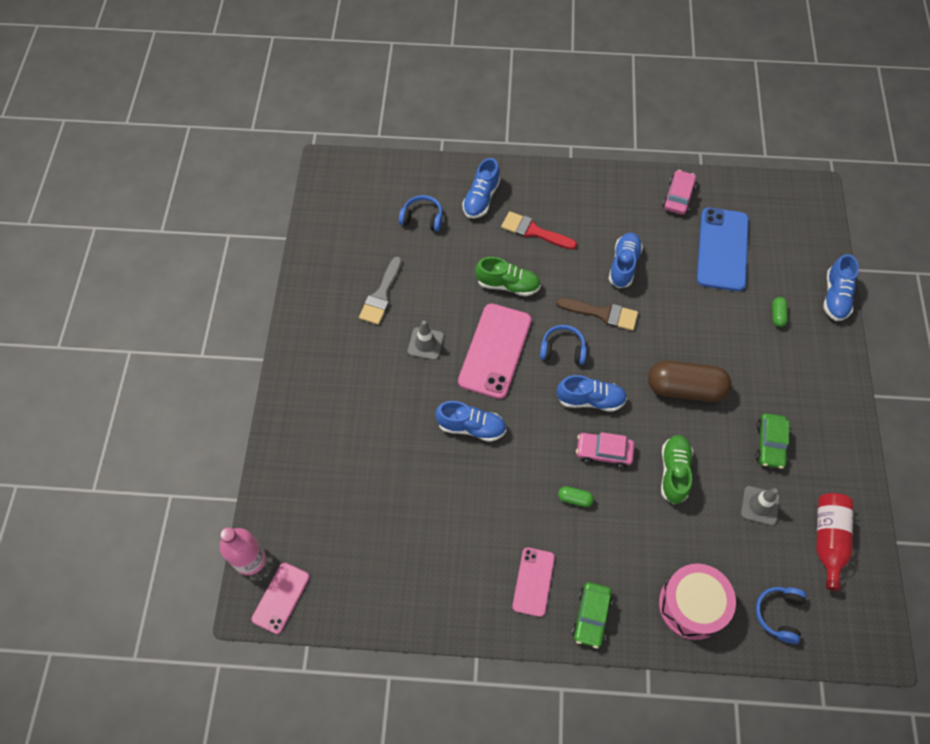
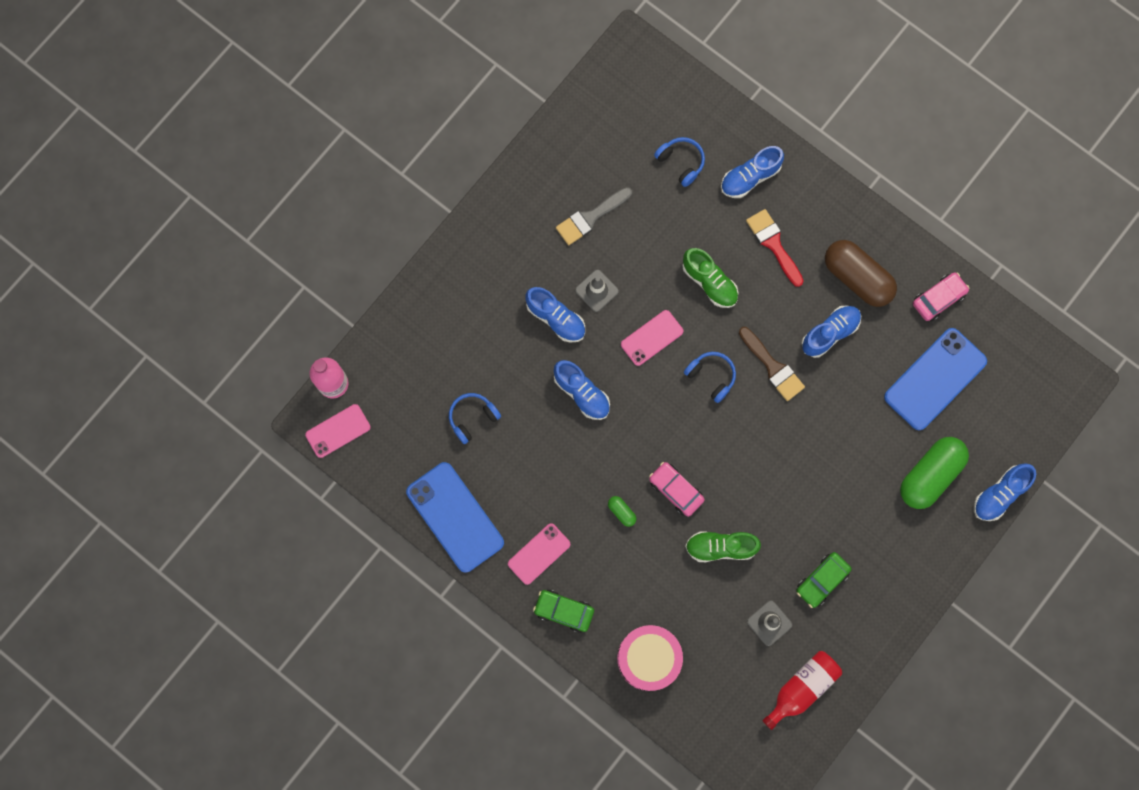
camera: 35 degrees right, 15 degrees up
(438, 601) = (455, 517): none -> blue phone
(495, 351) = (652, 338): pink phone -> pink phone, size x0.58
(590, 400) = (700, 438): blue shoe -> blue shoe (556, 318)
(591, 616) = (564, 611): green car -> green car turned 60 degrees clockwise
(674, 472) = (721, 547): green shoe -> green shoe turned 135 degrees counterclockwise
(685, 388) = (790, 484): brown capsule -> brown capsule (857, 278)
(777, 315) = (930, 475): green capsule -> green capsule, size x2.39
(779, 614) = (711, 713): blue headphones -> blue headphones (472, 418)

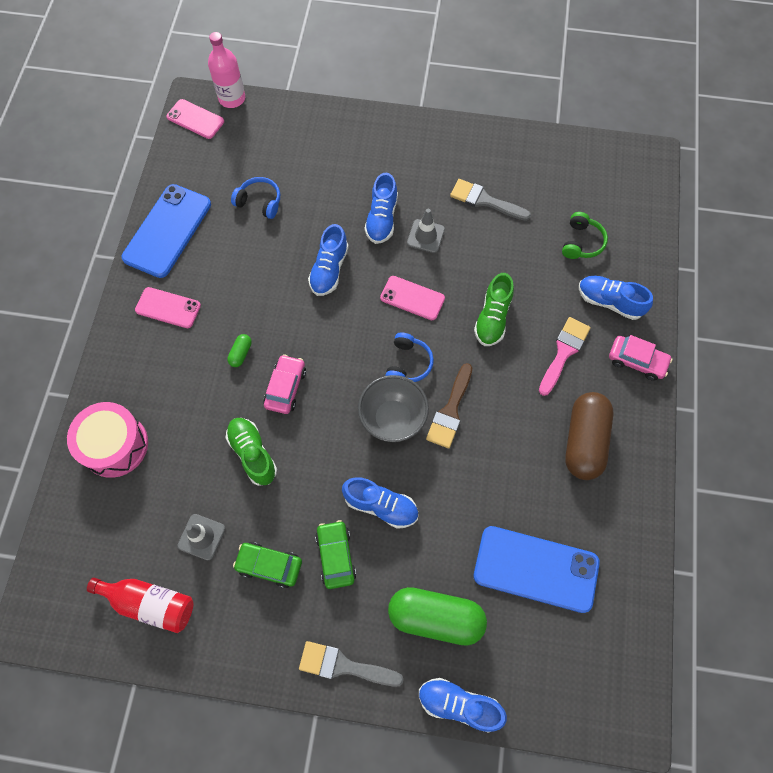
camera: 60 degrees right, 10 degrees down
(564, 611) = (125, 353): green car -> green car (336, 556)
(681, 162) = (581, 242): blue headphones -> green headphones
(754, 417) = (393, 419): none -> grey bowl
(774, 244) = (563, 352): red brush -> pink brush
(830, 333) = (515, 444): blue shoe -> blue shoe (381, 506)
(929, 563) = (344, 666): none -> grey brush
(938, 298) = (617, 528): pink car -> pink car (637, 361)

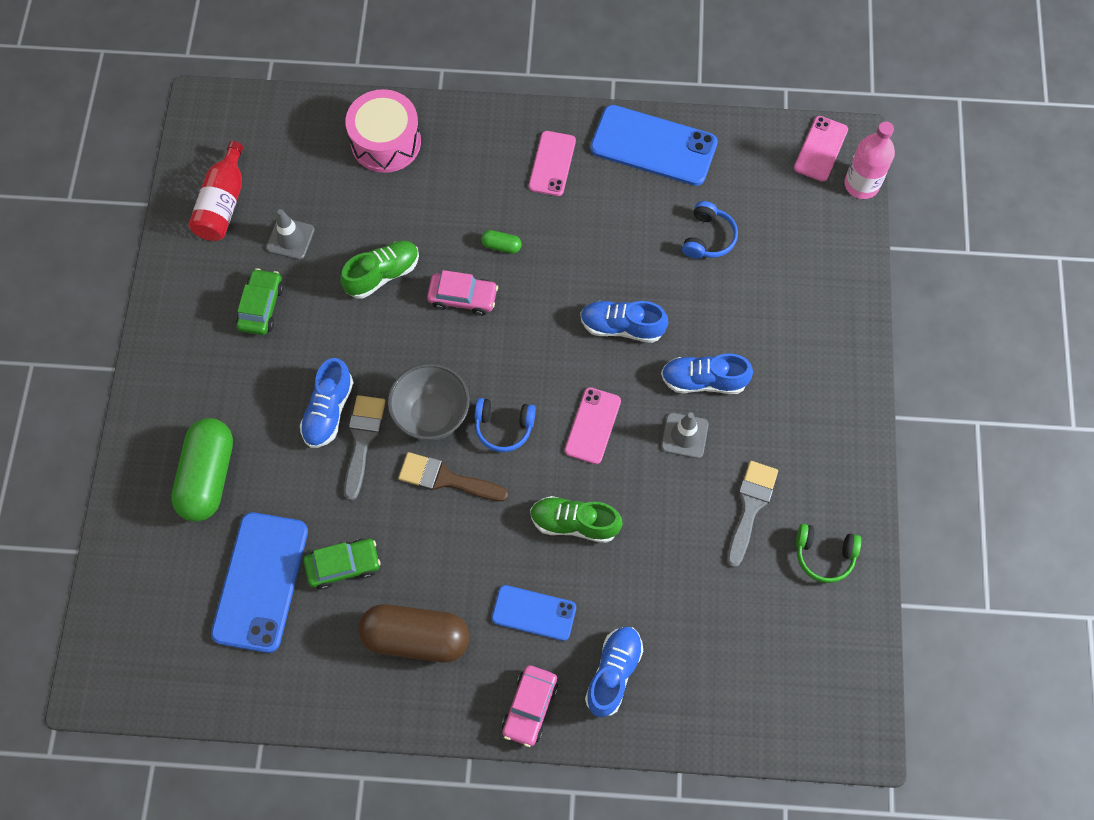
camera: 85 degrees right, 0 degrees up
(336, 556) = (272, 370): green car -> green car (343, 565)
(344, 666) = (160, 390): grey brush -> grey brush (362, 440)
(459, 704) = (120, 505): blue shoe -> none
(563, 352) = (534, 613): pink brush -> blue phone
(581, 242) = (701, 637): green headphones -> green headphones (824, 555)

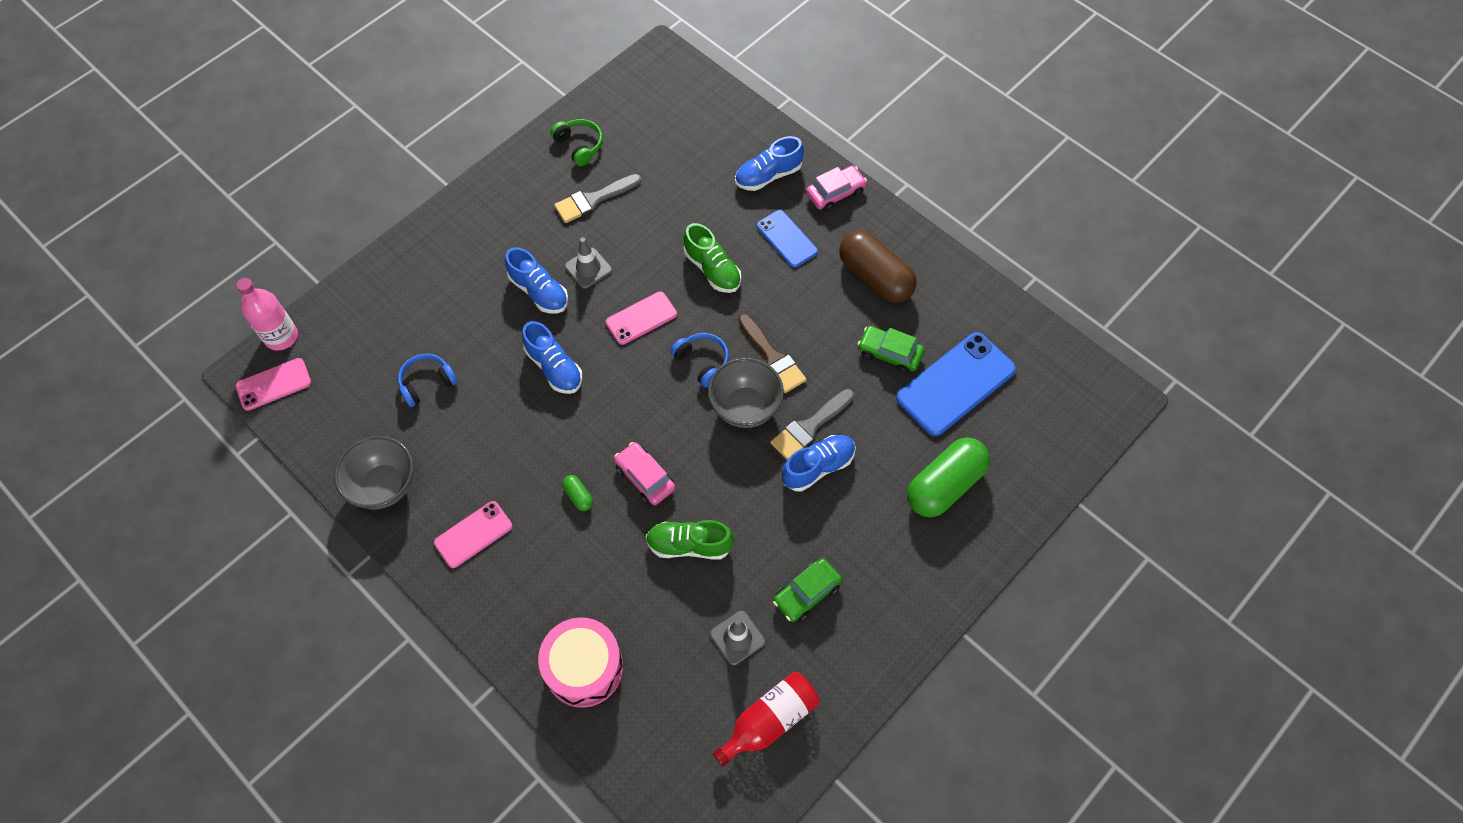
camera: 140 degrees left, 5 degrees down
(653, 146) = (384, 486): blue phone -> grey bowl

